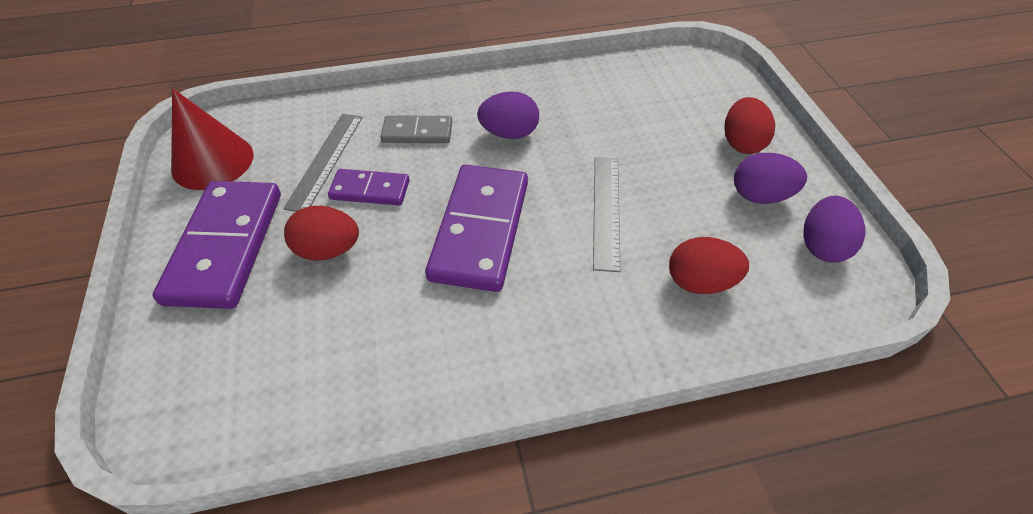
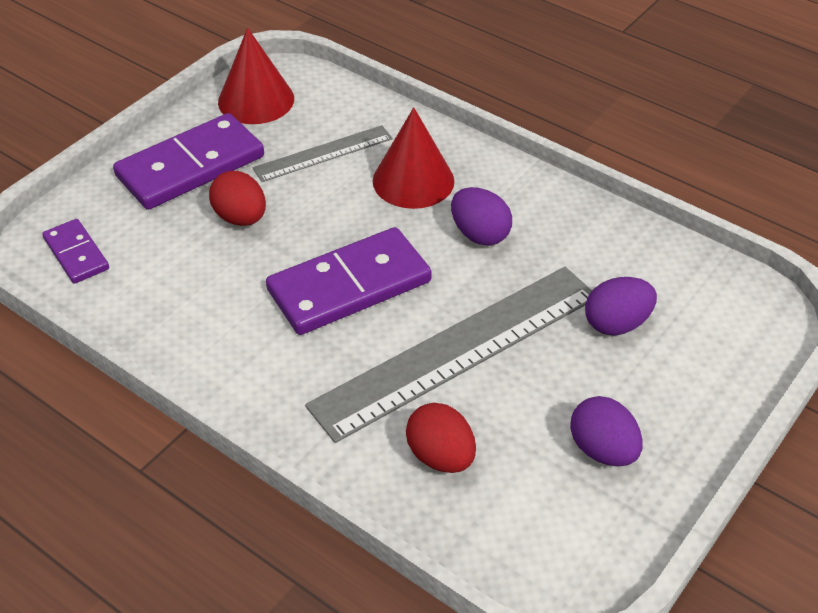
camera: 50 degrees right, 5 degrees down
(370, 190) = (321, 198): purple domino -> purple domino (76, 254)
(417, 132) = (413, 180): grey domino -> red cone
(606, 210) = (457, 350): grey ruler -> grey ruler, size x1.92
(741, 143) = (666, 401): red egg -> none
(822, 246) = (585, 527): purple egg -> purple egg (616, 324)

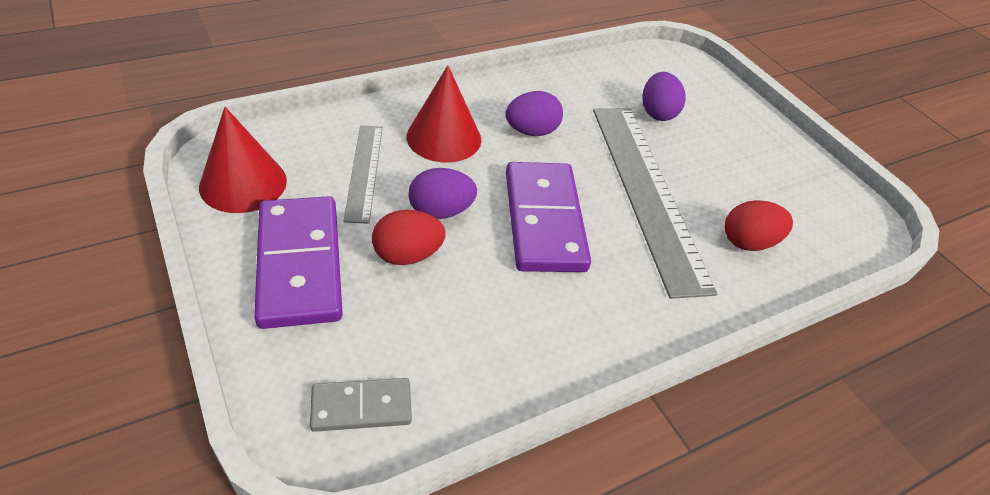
camera: 70 degrees left, 0 degrees up
(76, 254) = (361, 407): purple domino -> grey domino
(602, 450) = (766, 166): purple egg -> purple egg (441, 211)

